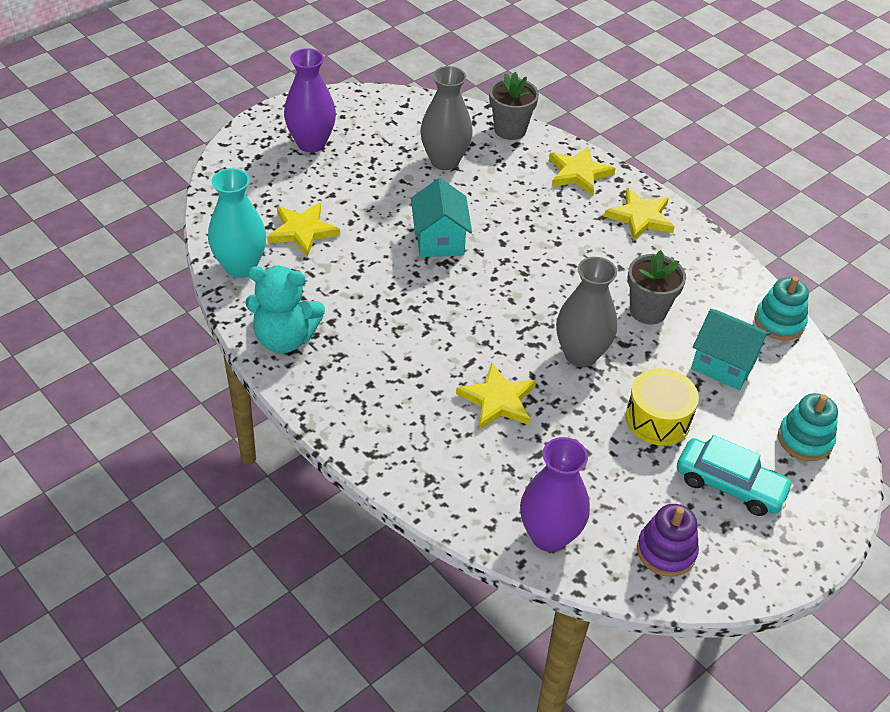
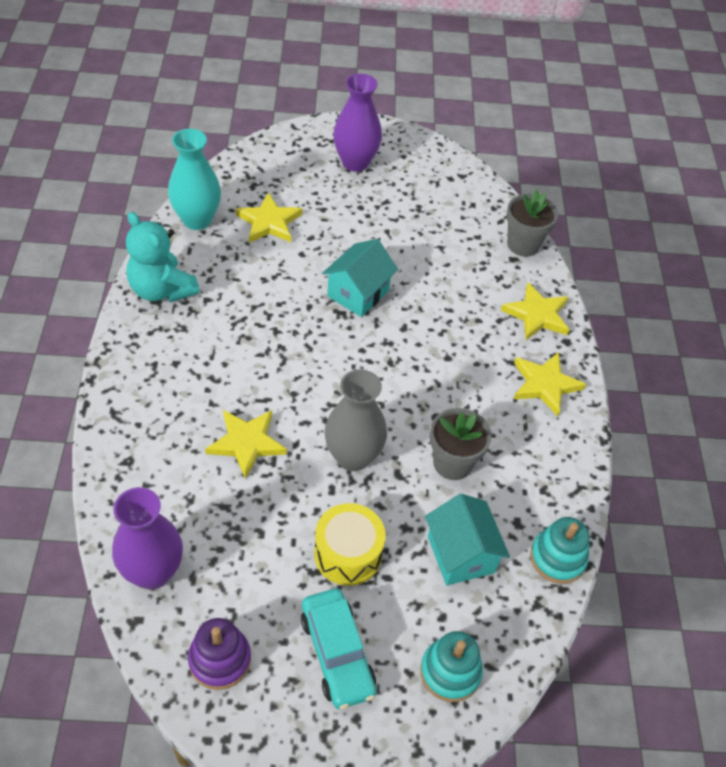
camera: 40 degrees right, 5 degrees up
(444, 161) = (438, 236): grey vase -> none

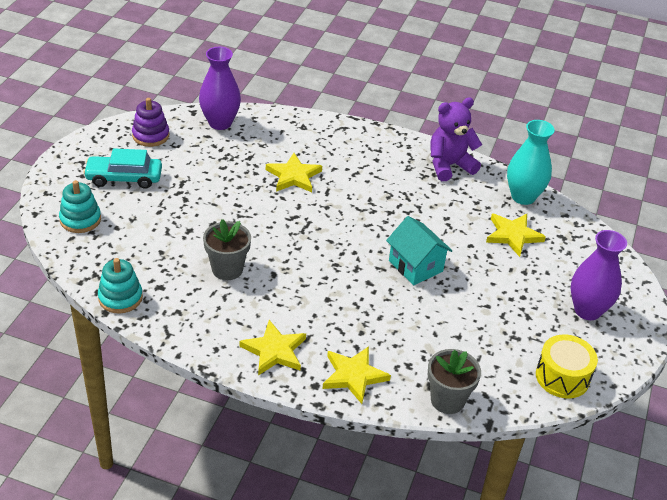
camera: 110 degrees right, 10 degrees down
(162, 290) = (449, 166): turquoise teddy bear -> purple teddy bear
(348, 554) = (186, 199): yellow drum -> yellow drum (562, 377)
(353, 457) = (258, 221): grey vase -> none
(460, 554) = (154, 250): turquoise house -> none

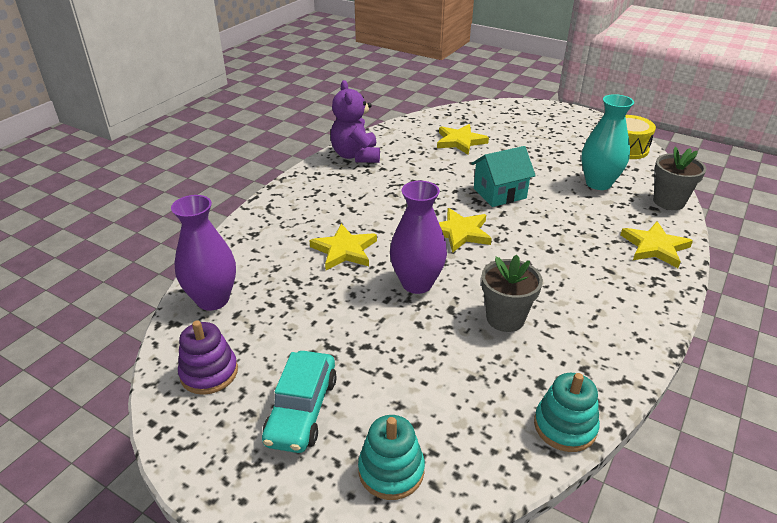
camera: 75 degrees left, 5 degrees down
(274, 351) = (633, 294): yellow star -> yellow star (460, 233)
(523, 197) = (409, 129): turquoise vase -> turquoise vase (598, 183)
(587, 310) = (550, 127): purple vase -> purple vase (417, 283)

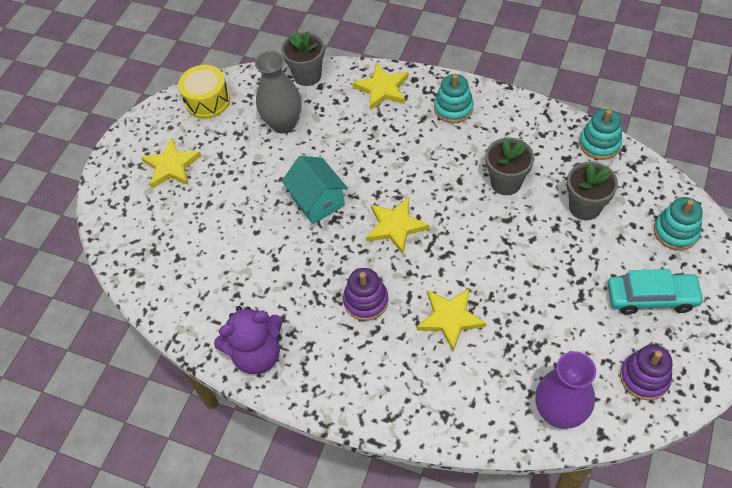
camera: 95 degrees left, 20 degrees up
(382, 207) = (366, 301): none -> purple stacking toy
(417, 283) = (482, 249): purple vase -> none
(455, 381) = (585, 207): none -> grey flower pot
(460, 141) = (207, 249): yellow star -> yellow star (171, 166)
(598, 183) = (283, 124): turquoise vase -> grey vase
(627, 296) = (453, 108): none -> turquoise stacking toy

